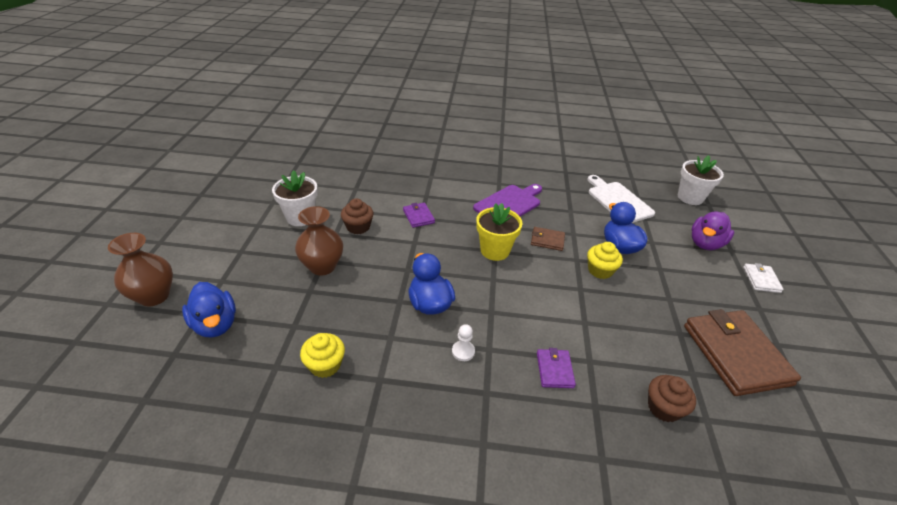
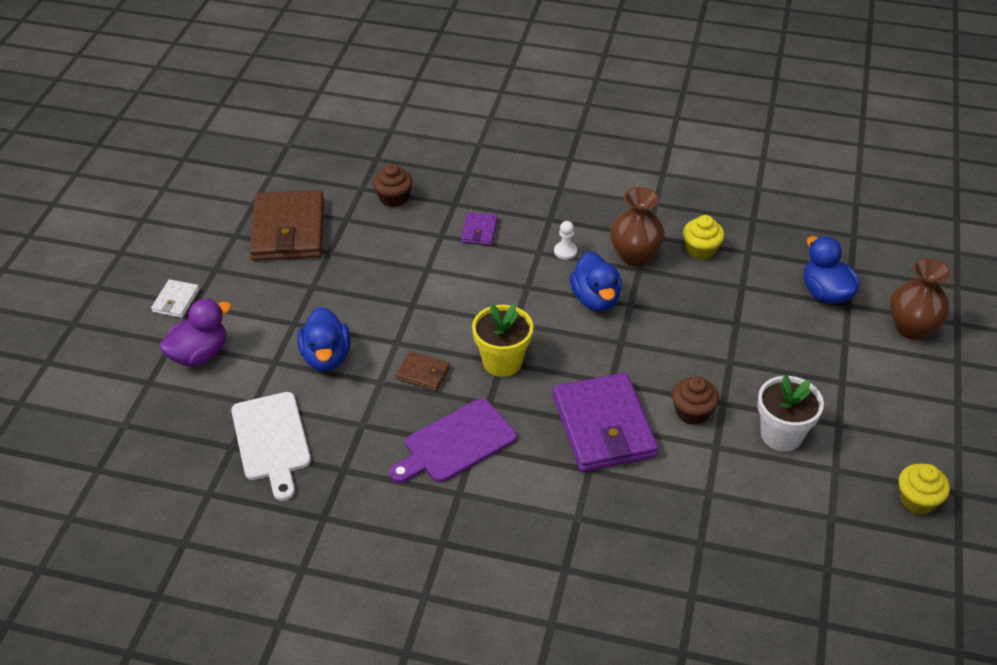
camera: 170 degrees left, 5 degrees up
(322, 266) = (728, 353): brown vase -> brown vase (634, 256)
(418, 216) = (603, 426): purple wallet -> purple wallet, size x2.20
(600, 270) = (374, 325): yellow cupcake -> yellow cupcake (917, 500)
(690, 197) = (142, 441): white flower pot -> none

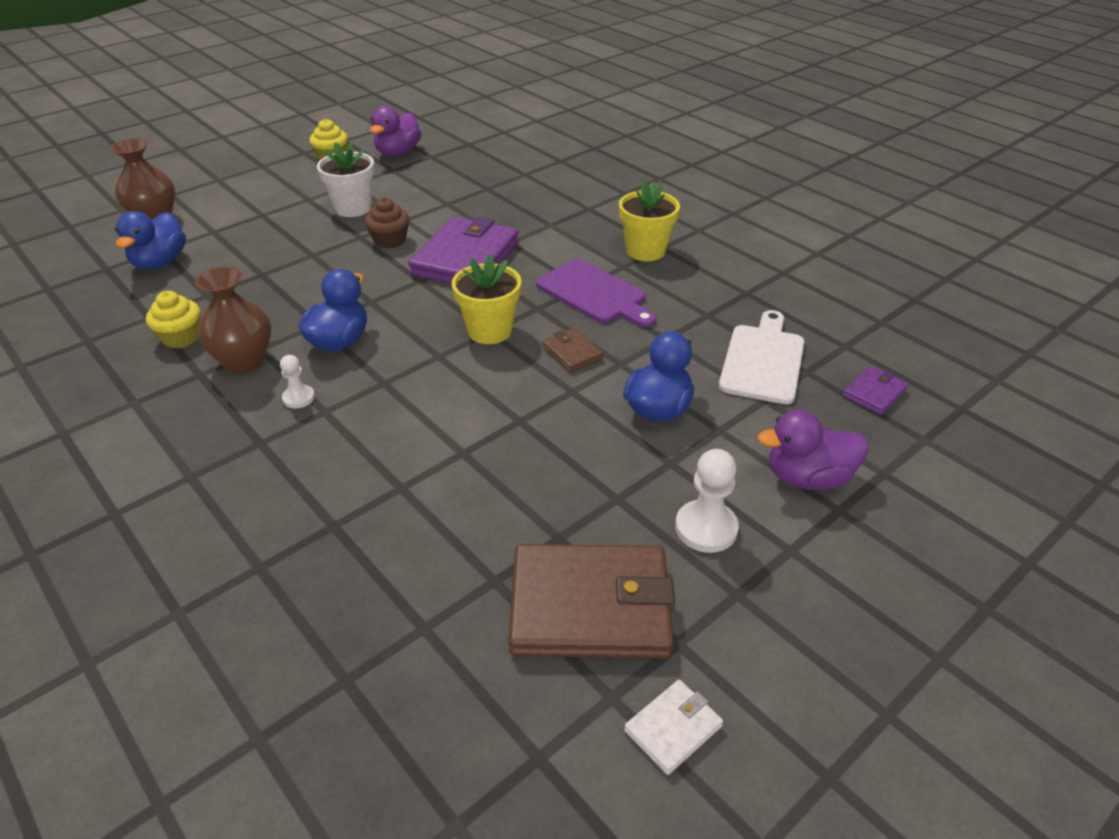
camera: 145 degrees left, 5 degrees down
(176, 301) = (815, 568): white wallet -> white wallet (673, 728)
(249, 294) = (706, 528): none -> white pawn
(288, 230) = (590, 606): brown wallet -> brown wallet turned 60 degrees clockwise
(394, 198) = (397, 580): brown cupcake -> none
(454, 528) = (645, 251): none -> yellow flower pot
(456, 443) = (594, 294): purple cutting board -> purple cutting board turned 45 degrees clockwise
(479, 230) = (351, 469): purple wallet -> purple wallet (874, 393)
(869, 553) = (398, 153): none -> purple duck

